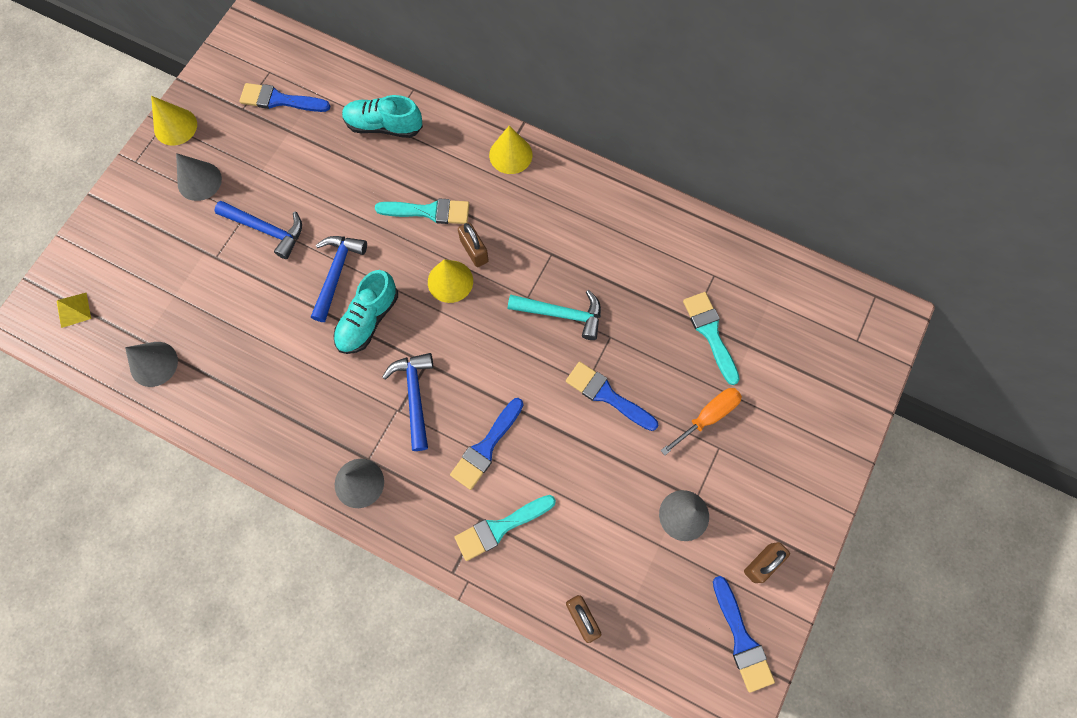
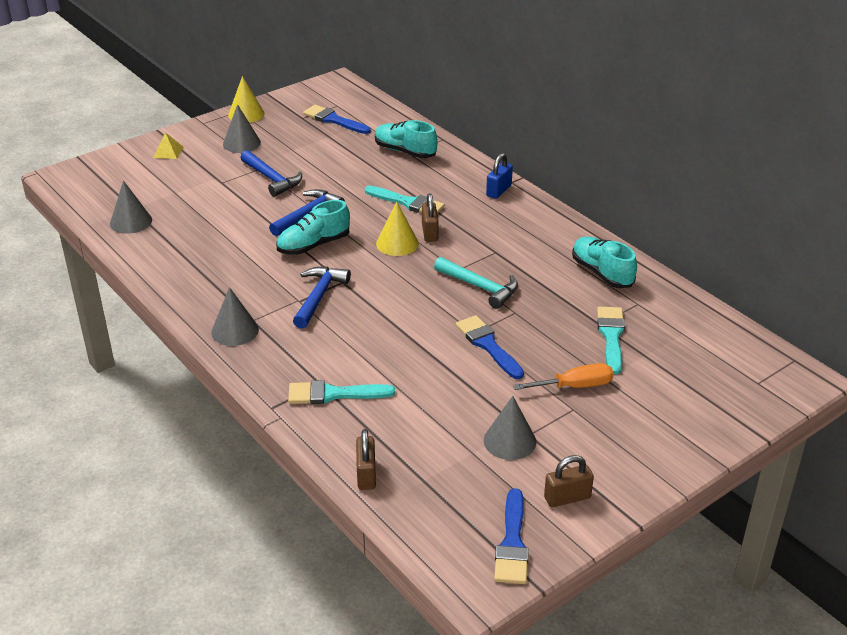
camera: 25 degrees right, 35 degrees down
(73, 310) = (97, 180): yellow pyramid -> yellow pyramid (168, 152)
(486, 447) = (357, 343): blue brush -> none
(510, 154) = (499, 191): yellow cone -> blue padlock
(664, 244) = (602, 273): none -> turquoise shoe

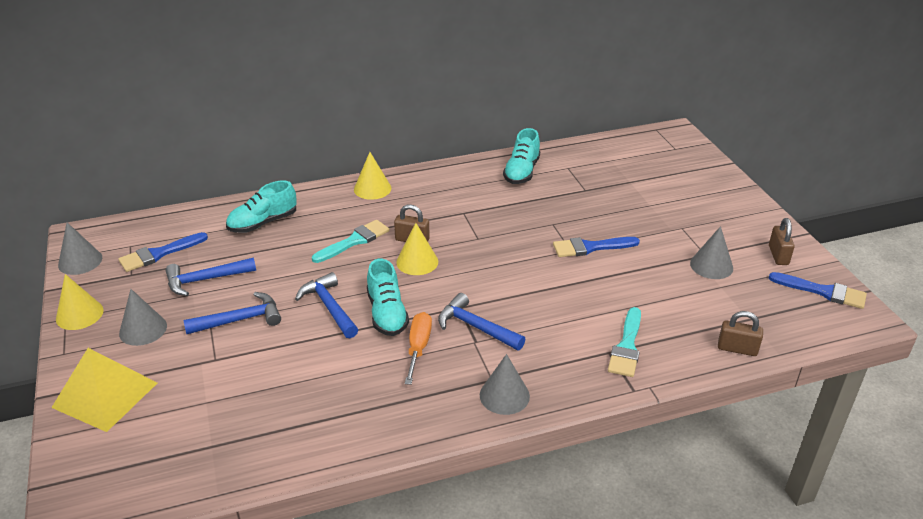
camera: 70 degrees left, 0 degrees up
(131, 221) = (241, 452): grey cone -> grey cone (80, 261)
(168, 152) = (105, 395): yellow pyramid -> yellow pyramid, size x2.22
(313, 149) = (205, 280): none -> blue hammer
(480, 287) = (510, 232): turquoise hammer -> none
(499, 191) = (372, 189): blue padlock -> yellow cone
(575, 386) = (656, 220): orange screwdriver -> orange screwdriver (418, 347)
(602, 273) = (522, 172): turquoise shoe -> turquoise shoe turned 60 degrees counterclockwise
(611, 336) = (602, 189): turquoise brush -> none

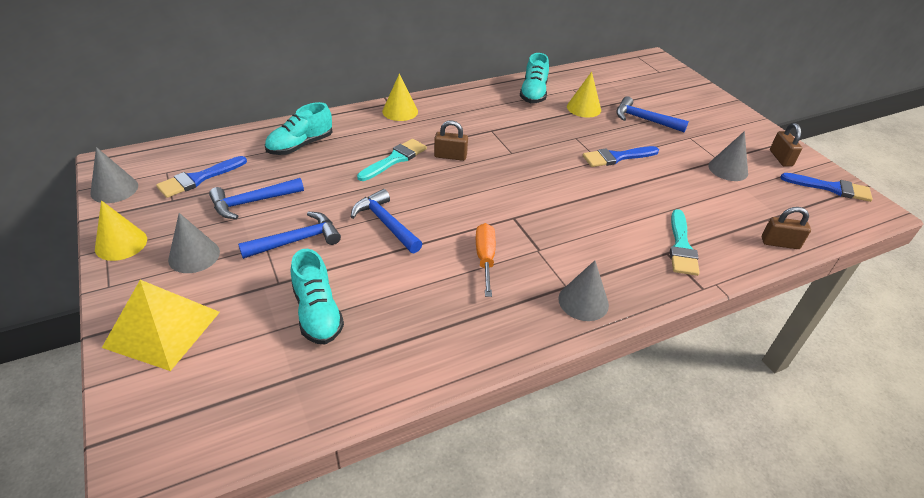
camera: 10 degrees left, 5 degrees up
(387, 314) = (445, 227): turquoise shoe -> turquoise shoe (317, 313)
(417, 262) = (461, 176): yellow cone -> yellow cone (583, 108)
(476, 327) = (535, 235): blue hammer -> blue hammer (644, 119)

